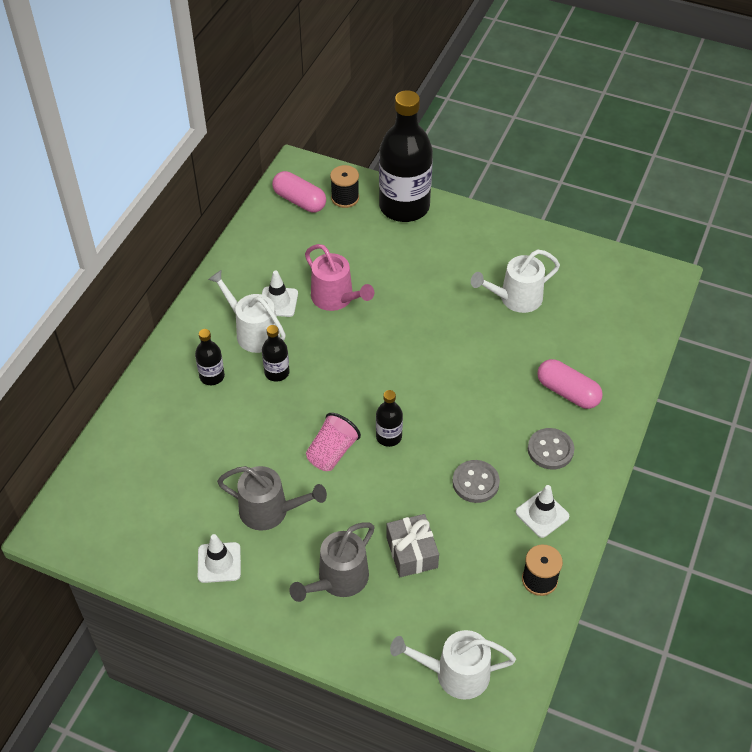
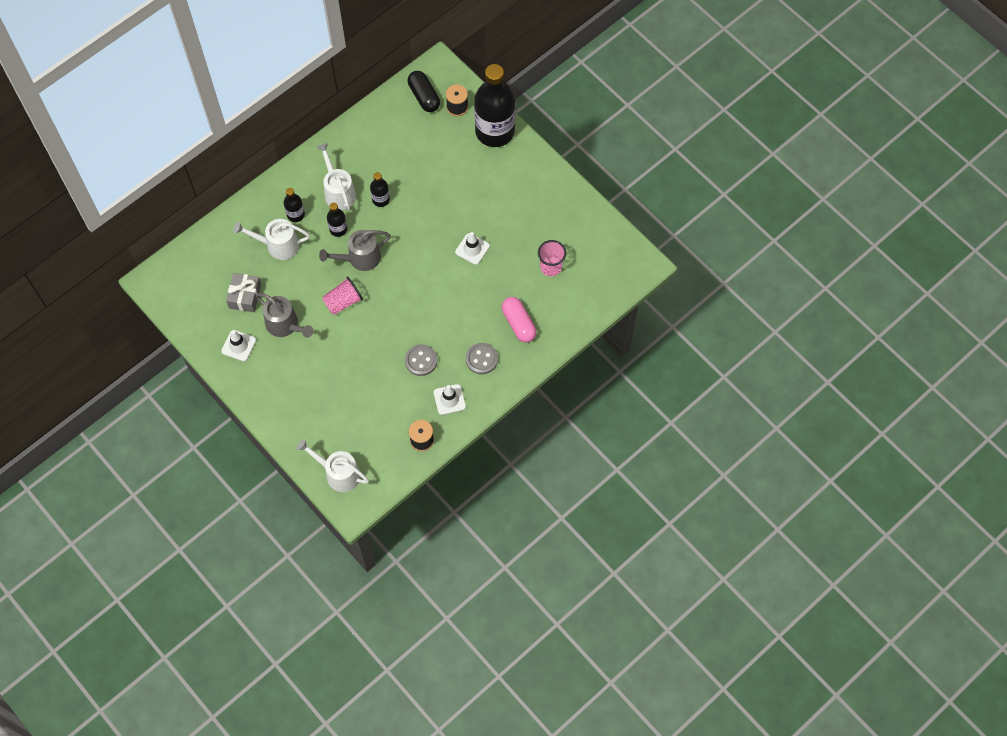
camera: 25 degrees right, 15 degrees up
(278, 302) = (366, 175): white traffic cone -> white traffic cone (472, 249)
(299, 201) = (424, 96): pink capsule -> black capsule
(336, 298) = (406, 188): pink watering can -> none
(338, 580) = (303, 387): grey watering can -> grey watering can (360, 258)
(388, 437) = (384, 306): black bottle -> black bottle (381, 199)
(412, 552) = (355, 389): grey gift -> grey gift (245, 296)
(516, 298) = (528, 238): white watering can -> white watering can (278, 245)
(563, 318) = (551, 267): none -> pink cup

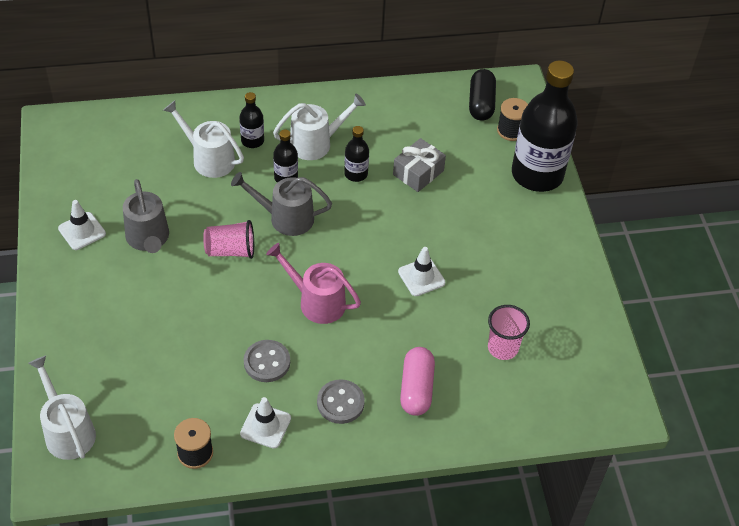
camera: 30 degrees right, 15 degrees down
(245, 296) = (132, 188): grey gift -> grey gift (418, 172)
(338, 192) = (316, 143): white watering can -> white watering can turned 60 degrees clockwise
(421, 304) = (317, 302): none -> pink watering can

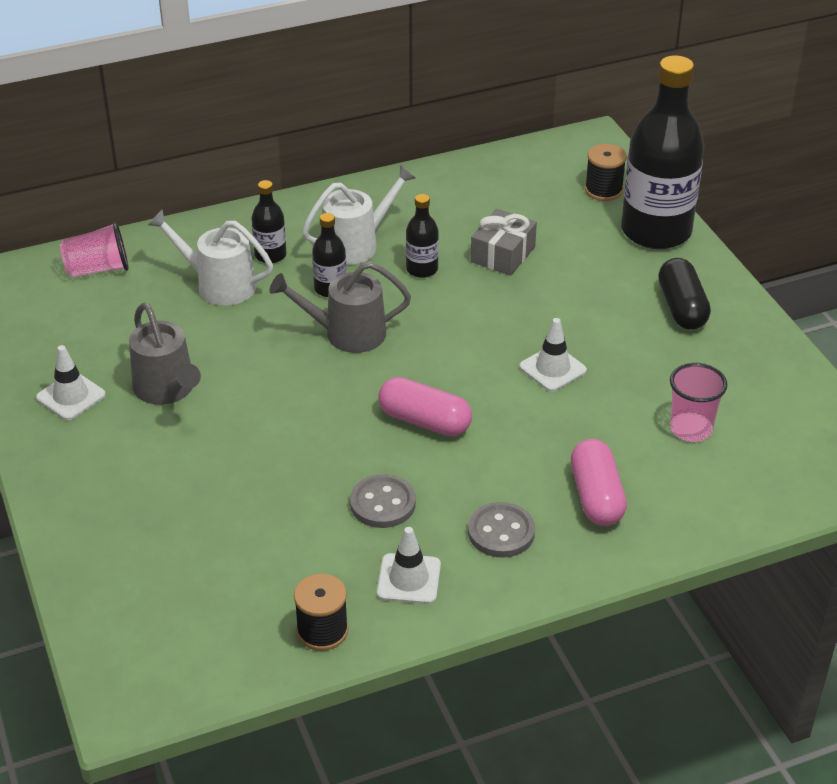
camera: 10 degrees left, 10 degrees down
(67, 431) = (130, 639): white watering can -> none
(231, 250) = (286, 383): pink cup -> pink cup (98, 269)
(317, 302) = (424, 421): pink watering can -> pink capsule
(481, 103) = (554, 167): black capsule -> black capsule (682, 308)

